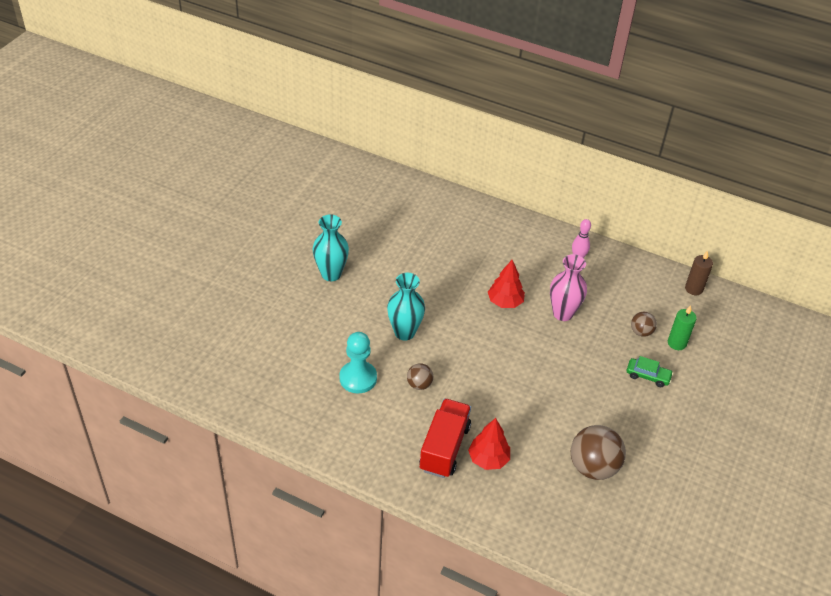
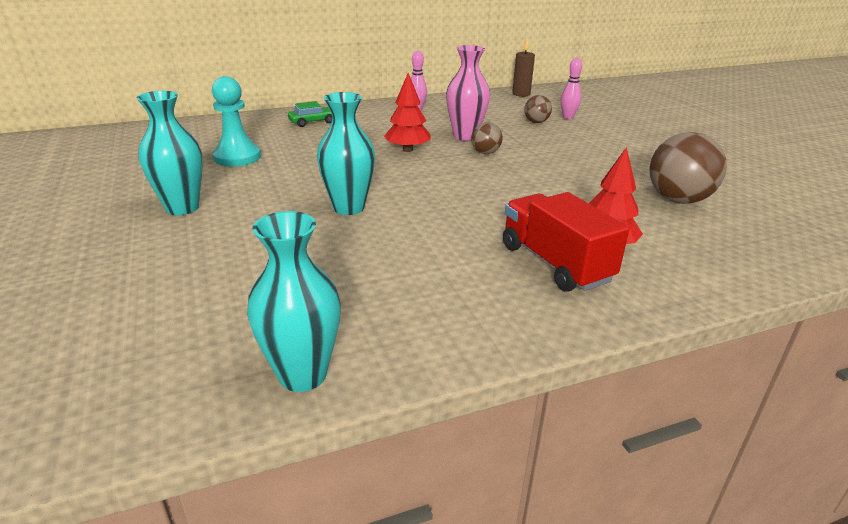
camera: 45 degrees left, 15 degrees down
(274, 417) = (302, 375): none -> turquoise vase
(358, 378) = (359, 267): turquoise pawn -> turquoise pawn (237, 157)
(419, 384) = (436, 234): brown ball -> brown ball (485, 153)
(648, 376) = (589, 138): green car -> green car (313, 122)
(676, 343) = (568, 117): green candle -> pink bowling pin

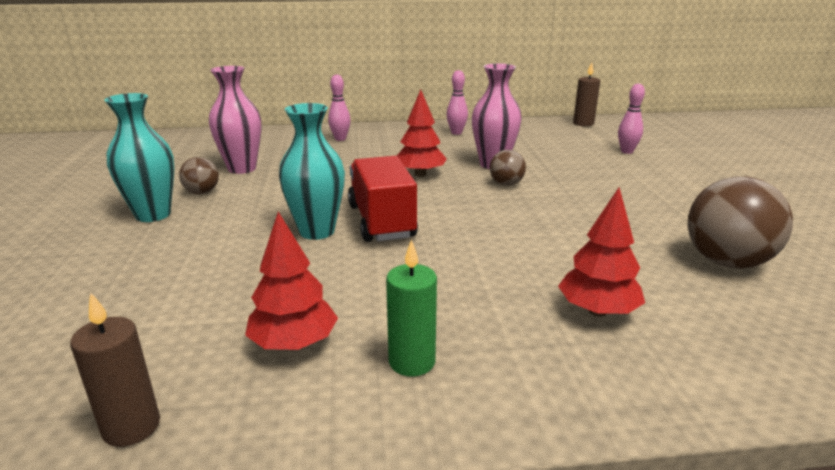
camera: 15 degrees right, 5 degrees down
(237, 157) = (242, 168): turquoise pawn -> pink vase
(302, 375) = (131, 427): turquoise vase -> brown candle
(313, 122) = (340, 139): green car -> pink bowling pin
(391, 298) = (294, 343): none -> red tree
(491, 298) = (412, 362): none -> green candle
(536, 122) = (585, 154): brown ball -> brown ball (202, 192)
(555, 263) = (519, 327): red truck -> red truck (381, 221)

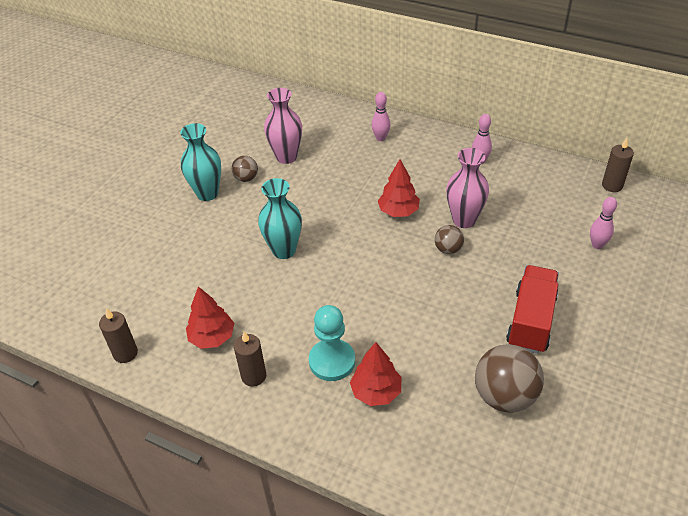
camera: 35 degrees right, 20 degrees up
(381, 221) = (328, 256): red truck -> red truck (531, 321)
(412, 362) = (253, 376): green candle -> brown candle
(503, 304) = (332, 361): none -> turquoise pawn

